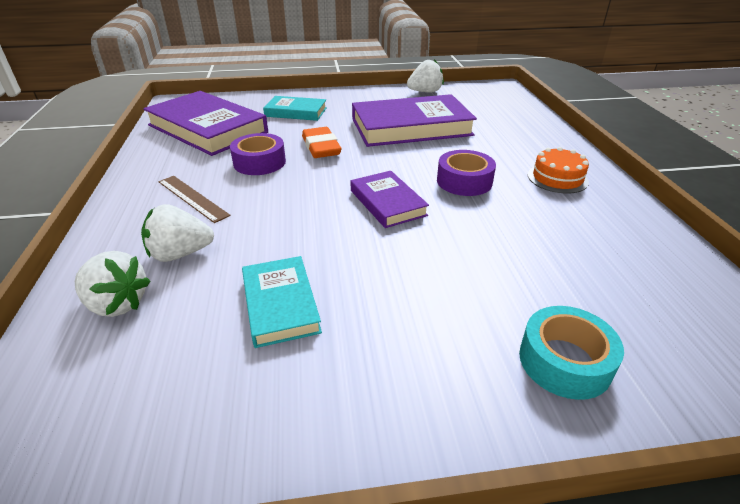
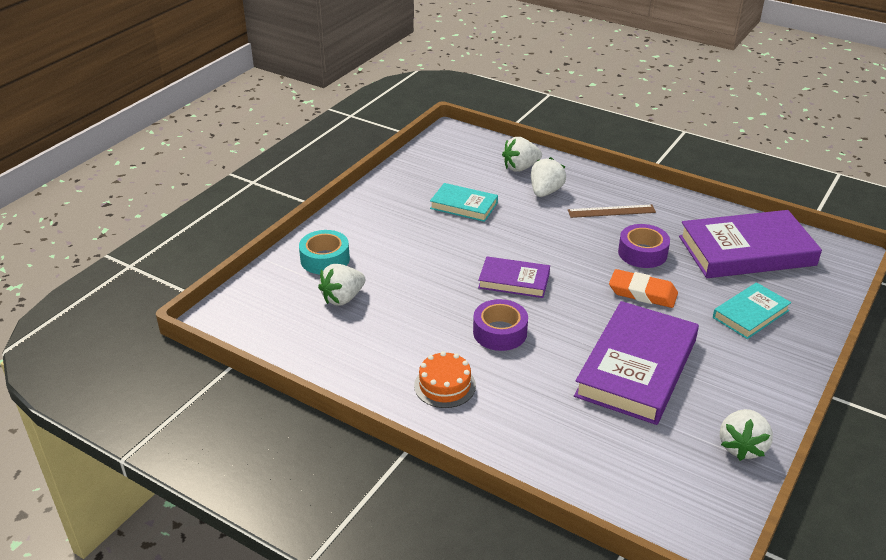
camera: 130 degrees right, 0 degrees up
(586, 291) = (343, 298): none -> white strawberry

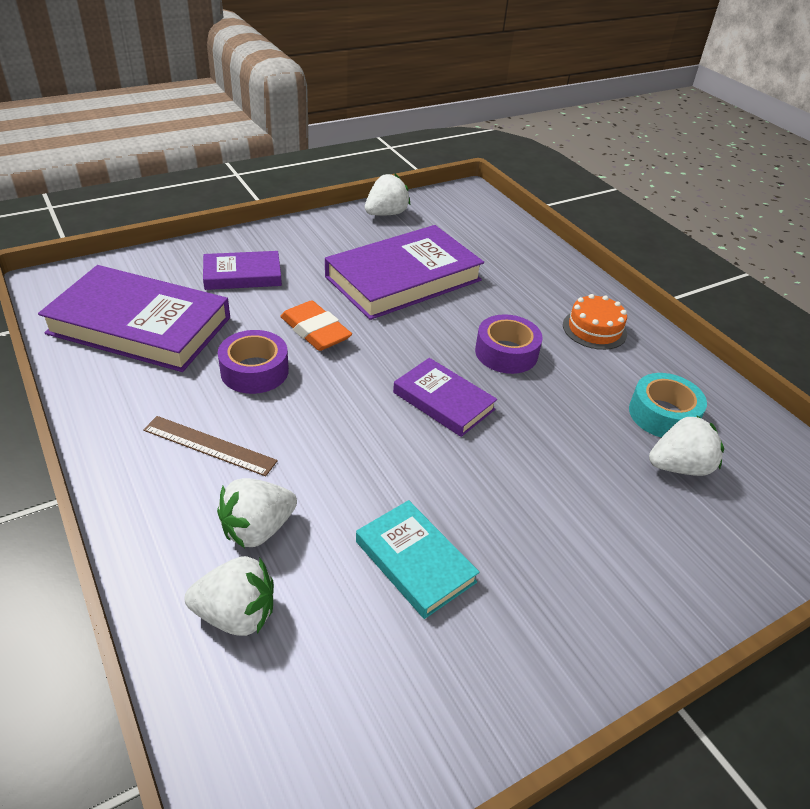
camera: 155 degrees left, 5 degrees up
(325, 259) = (694, 546): turquoise tape -> turquoise tape (663, 415)
(750, 314) = (242, 275): turquoise book -> purple book

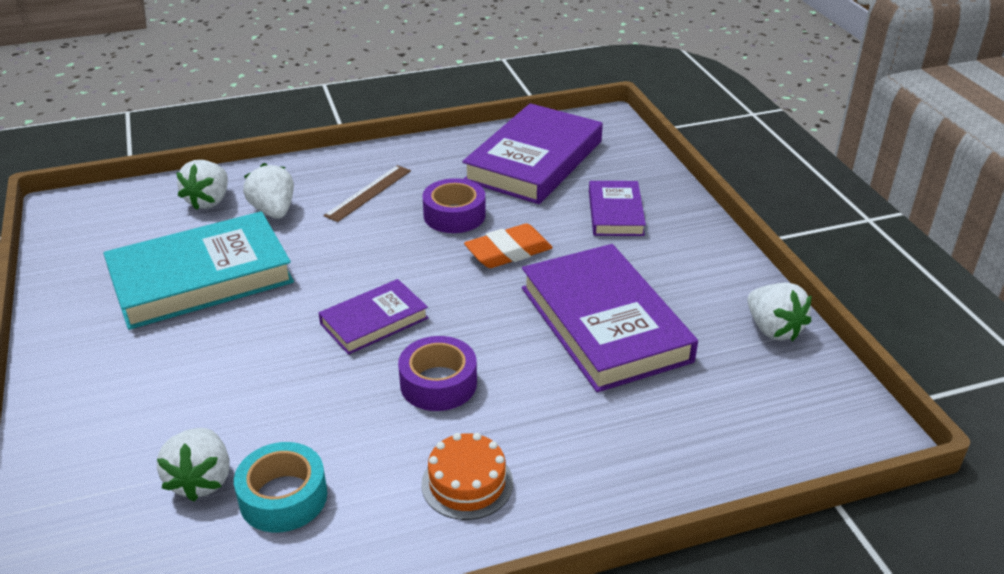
camera: 105 degrees right, 5 degrees down
(415, 562) = (201, 277): turquoise book -> turquoise book, size x1.84

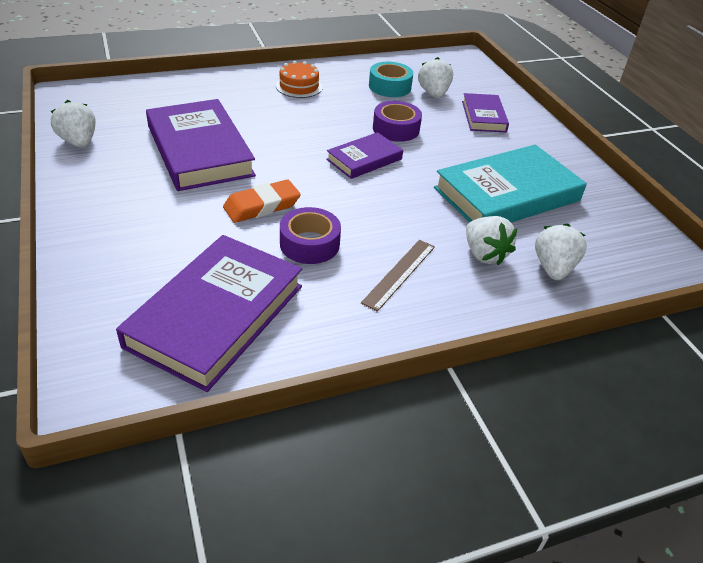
camera: 175 degrees right, 5 degrees up
(438, 383) = (316, 124): purple tape -> purple tape (396, 129)
(615, 213) = (150, 241): purple book -> purple book (483, 116)

